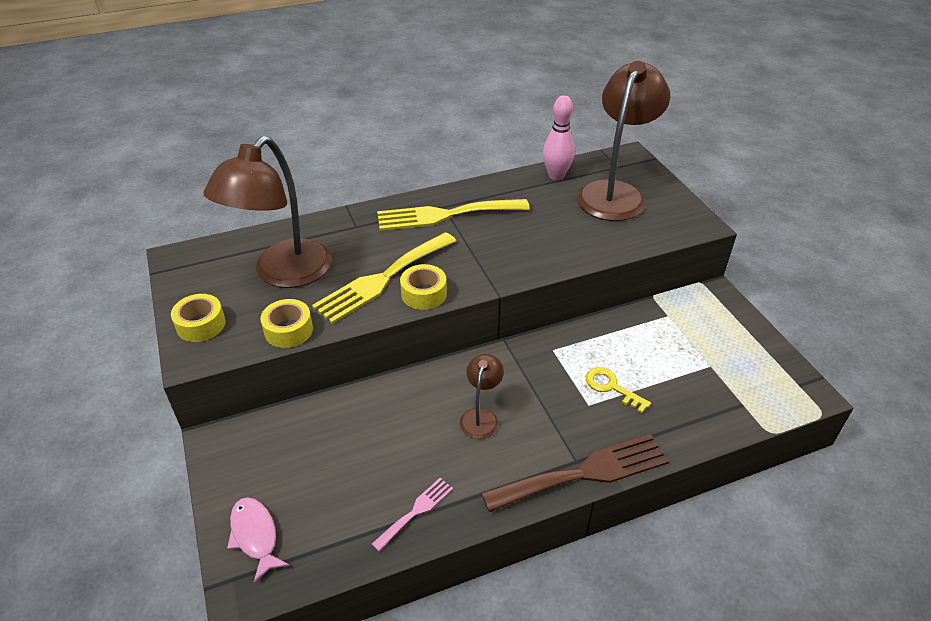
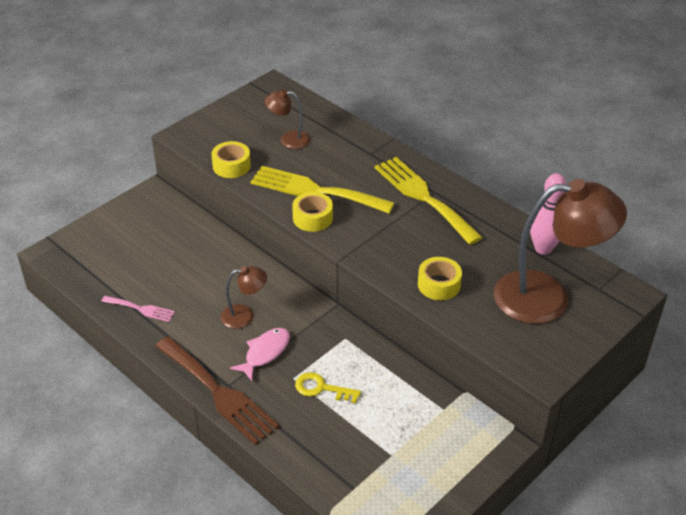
camera: 65 degrees right, 0 degrees up
(201, 325) = (213, 125): yellow tape -> yellow tape (439, 284)
(255, 536) = (90, 241): pink fish -> pink fish (265, 353)
(283, 274) = (288, 140): brown lamp -> brown lamp, size x0.47
(611, 387) = (321, 388): yellow key -> yellow key turned 90 degrees counterclockwise

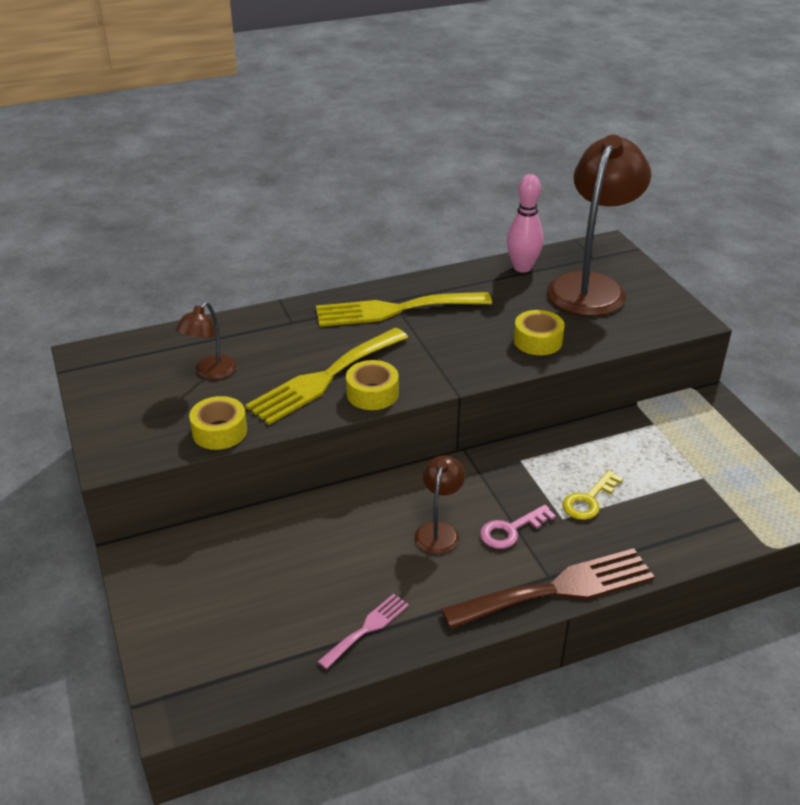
camera: 65 degrees left, 5 degrees down
(265, 353) = (511, 530): pink fish -> pink key

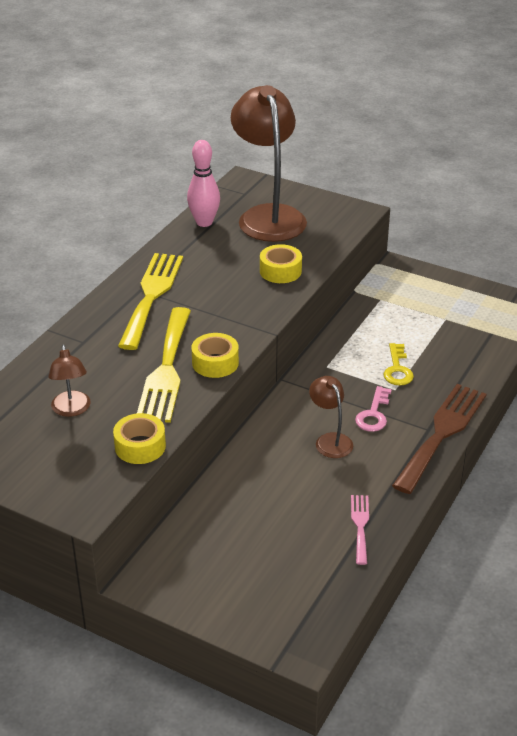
camera: 40 degrees left, 0 degrees up
(395, 310) = (151, 295): yellow fork -> yellow fork turned 150 degrees clockwise

